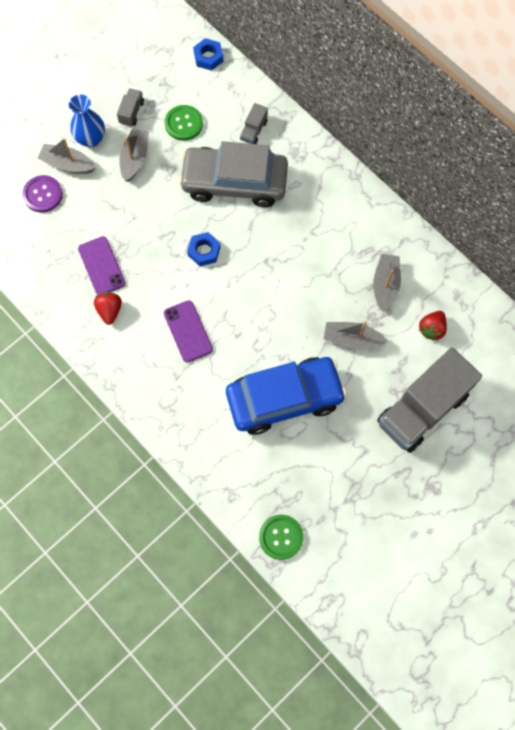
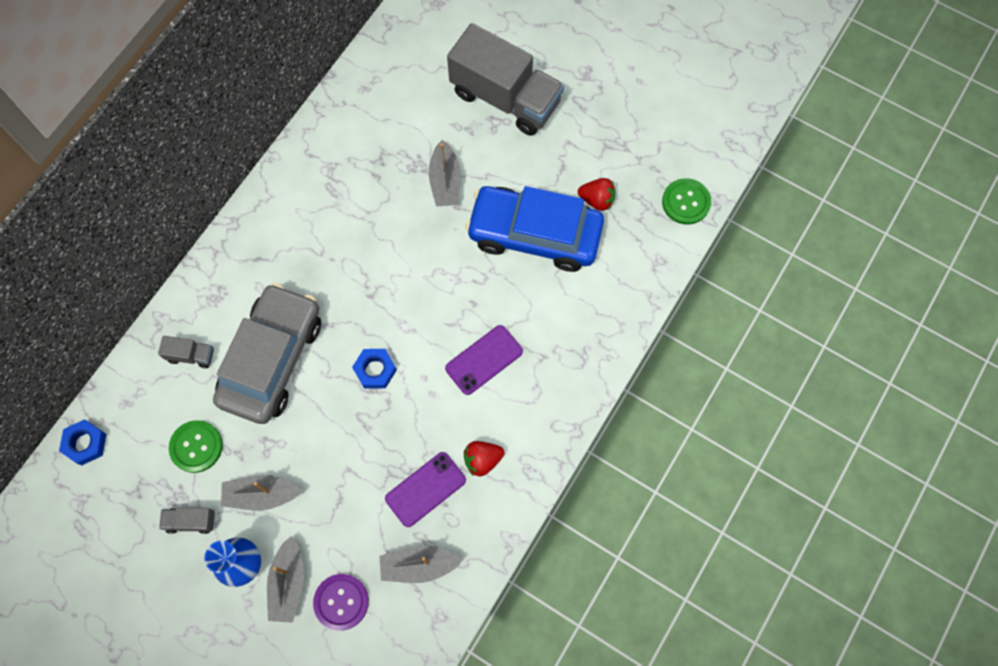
camera: 105 degrees left, 0 degrees up
(234, 183) = (272, 359): grey car -> grey car turned 150 degrees counterclockwise
(284, 398) = (534, 235): blue car -> blue car turned 45 degrees counterclockwise
(385, 285) = (370, 161): grey boat -> grey boat (419, 565)
(431, 329) = (411, 105): red strawberry -> red strawberry (597, 200)

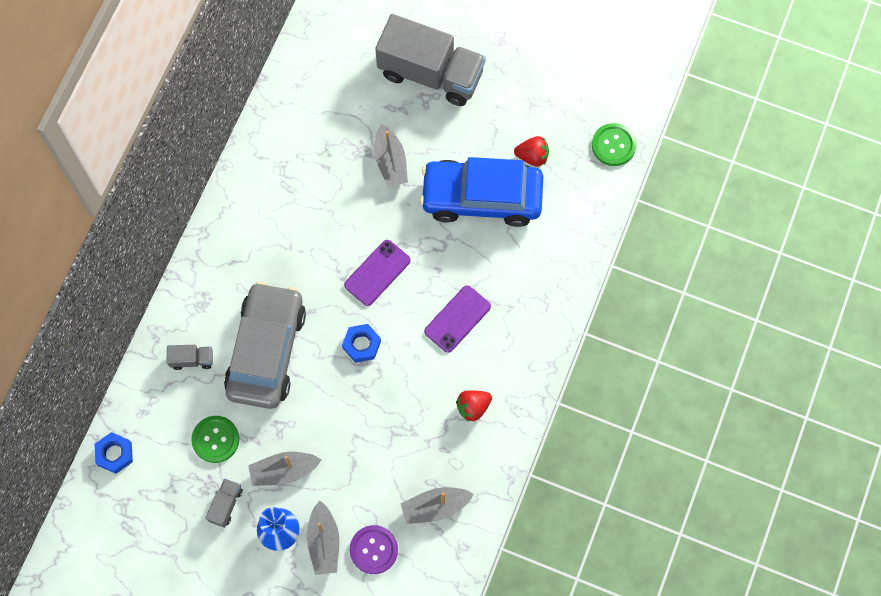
camera: 10 degrees left, 0 degrees up
(191, 521) = (226, 505): grey truck -> grey truck turned 120 degrees clockwise
(425, 489) = (428, 441): purple phone -> purple phone (377, 273)

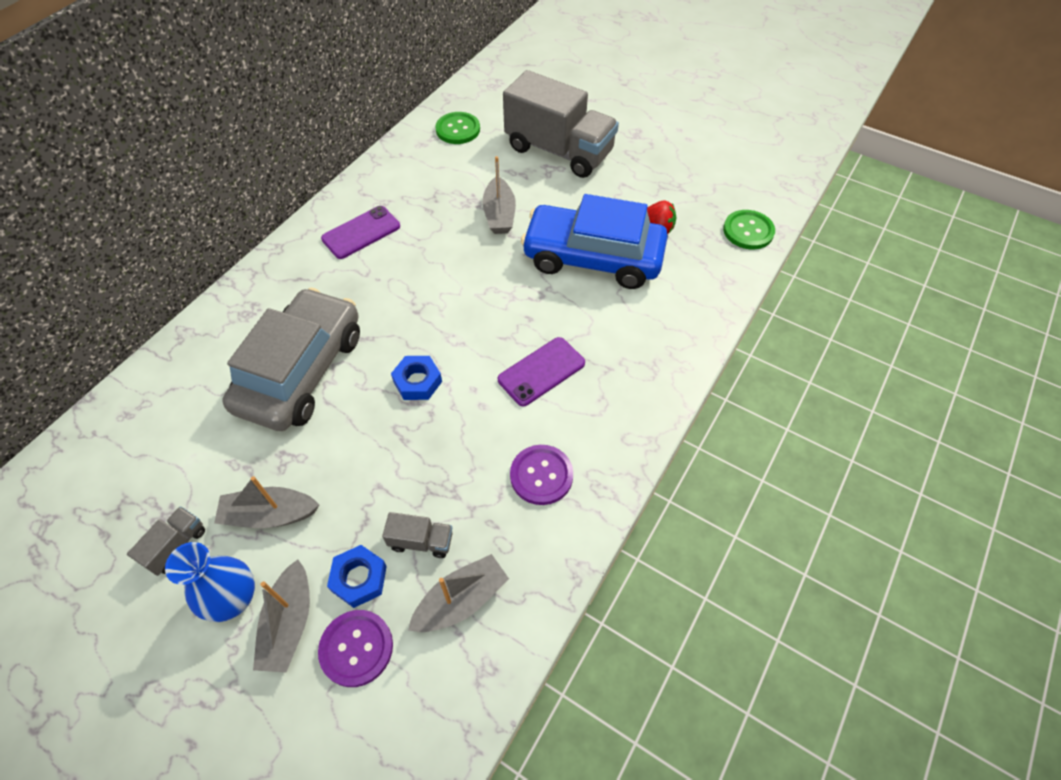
camera: 10 degrees right, 15 degrees down
(114, 454) = (67, 457): blue nut -> blue nut (359, 578)
(192, 359) = (210, 367): grey truck -> grey truck (421, 541)
(215, 439) = (199, 461): green button -> green button (458, 129)
(377, 273) = (457, 311): purple phone -> purple phone (361, 233)
(435, 507) = (461, 600): grey boat -> grey boat turned 150 degrees clockwise
(473, 407) = (541, 475): red strawberry -> purple button

